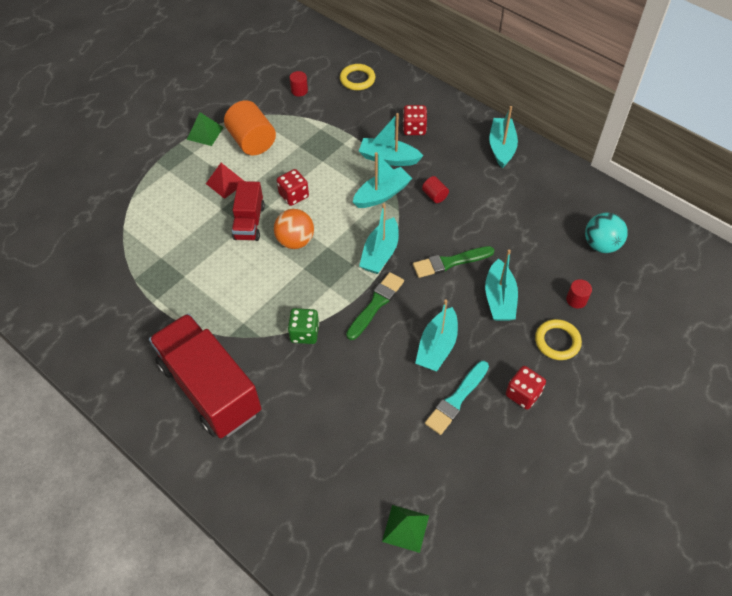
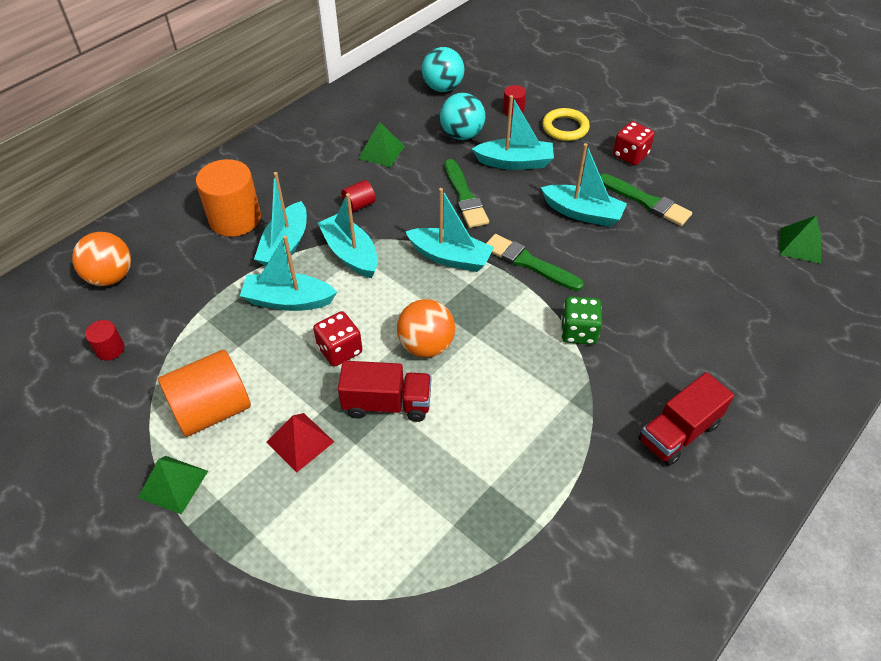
camera: 90 degrees left, 5 degrees down
(210, 388) = (678, 432): red truck -> red truck, size x0.53
(357, 79) = (111, 277): yellow ring -> orange ball
(414, 129) = (235, 219): red dice -> orange cylinder
(456, 399) = (646, 201): turquoise brush -> green brush
(500, 205) = (381, 152): none -> green pyramid
(501, 147) = (288, 144): turquoise boat -> turquoise boat (288, 300)
(532, 260) = (462, 135): none -> turquoise ball

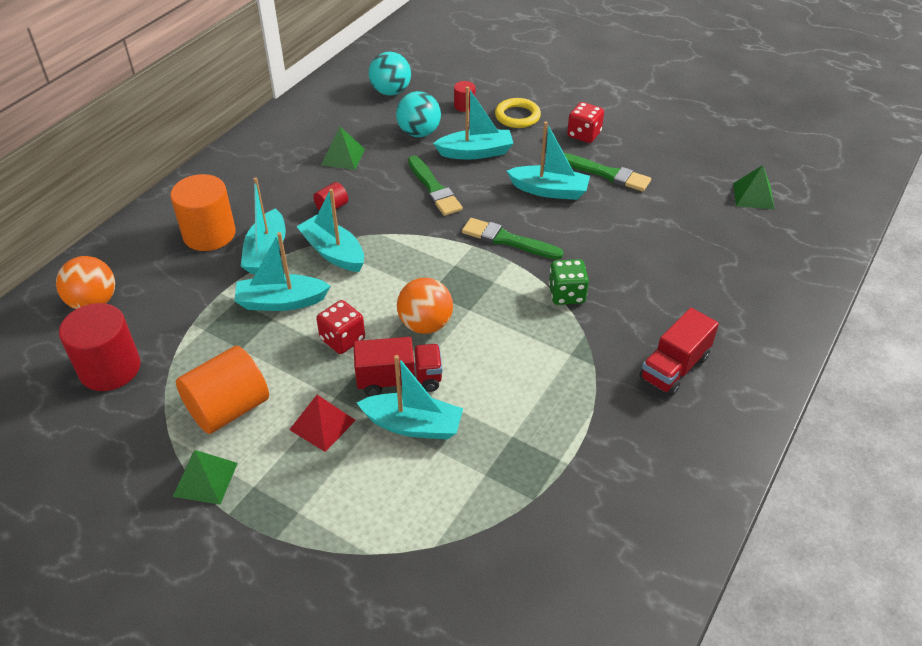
camera: 10 degrees left, 5 degrees down
(110, 349) = (110, 368): red cylinder -> red cylinder, size x2.11
(450, 257) = (431, 244): turquoise boat -> turquoise boat (413, 425)

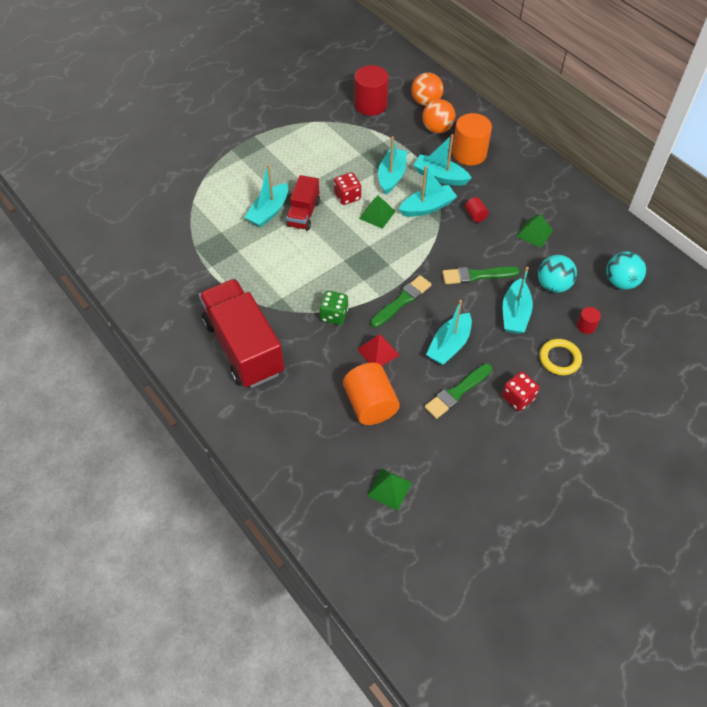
camera: 110 degrees right, 10 degrees up
(205, 479) = (278, 130): green pyramid -> green pyramid (377, 214)
(228, 409) = (319, 144): orange cylinder -> orange cylinder (370, 404)
(322, 424) = (289, 177): red pyramid -> red pyramid (378, 352)
(425, 325) = (341, 236): orange ball -> orange ball (437, 129)
(674, 368) = (244, 347): red truck -> red truck, size x1.88

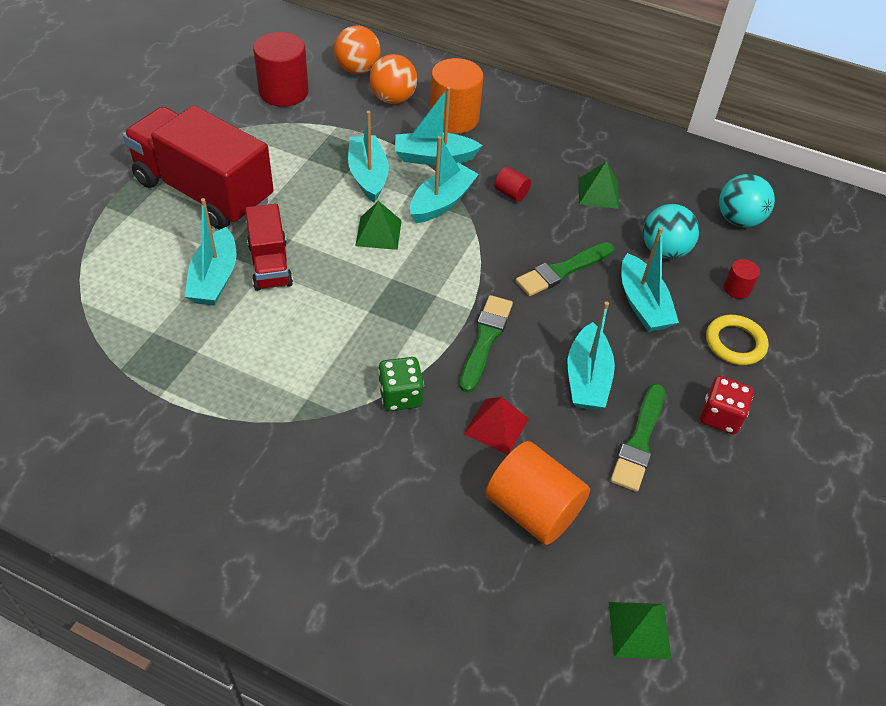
camera: 30 degrees left, 5 degrees down
(244, 347) = (288, 499): red truck -> red truck (204, 192)
(347, 196) = (321, 221): red dice -> none

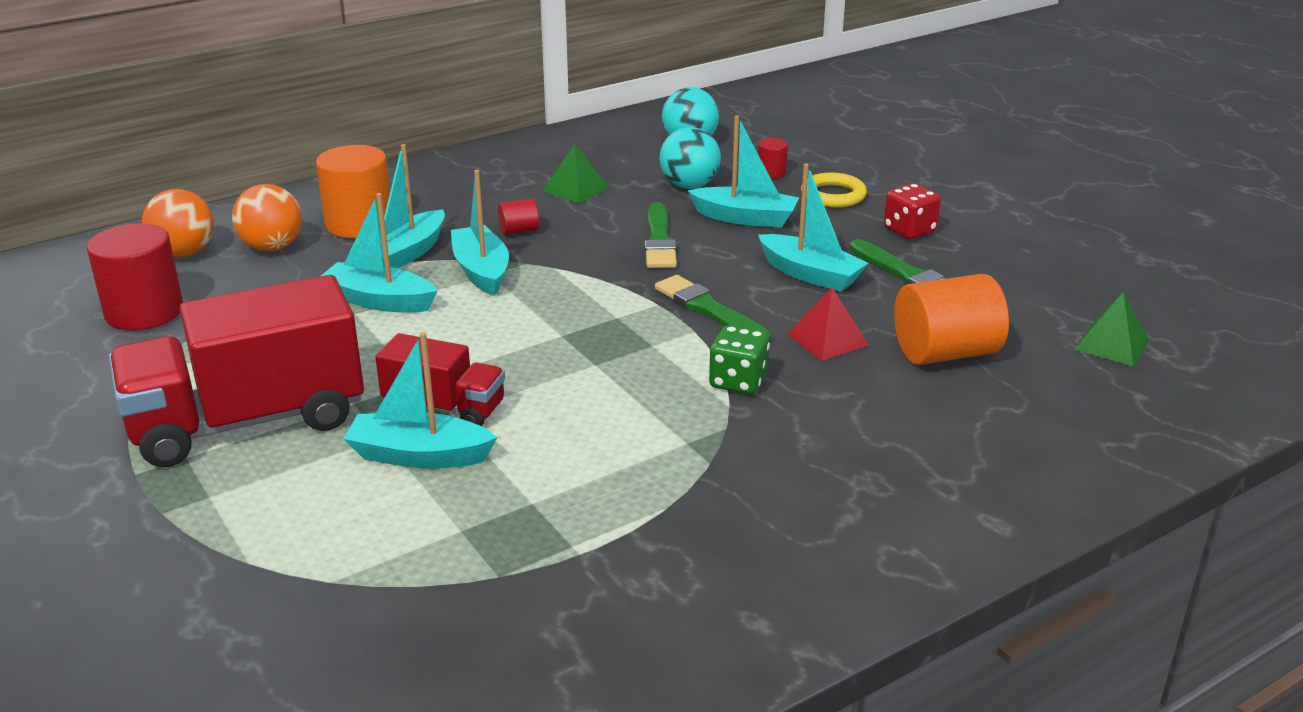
camera: 55 degrees left, 20 degrees down
(214, 278) = (419, 455): turquoise boat -> turquoise boat turned 150 degrees clockwise
(378, 233) = (481, 322): green pyramid -> none

